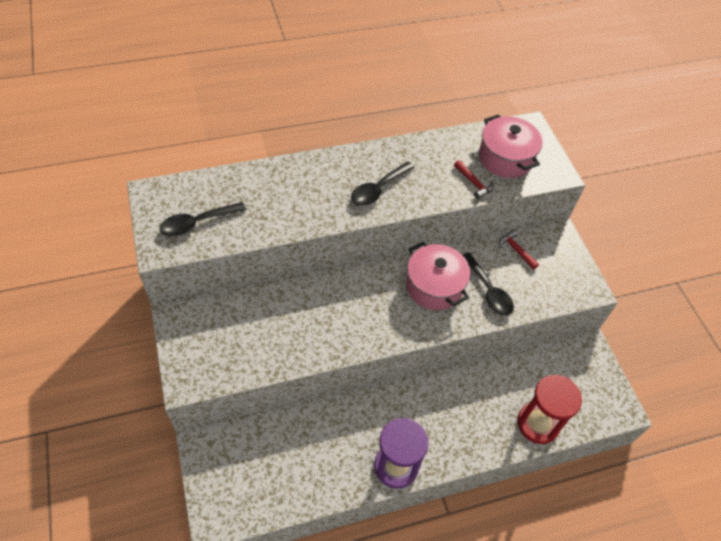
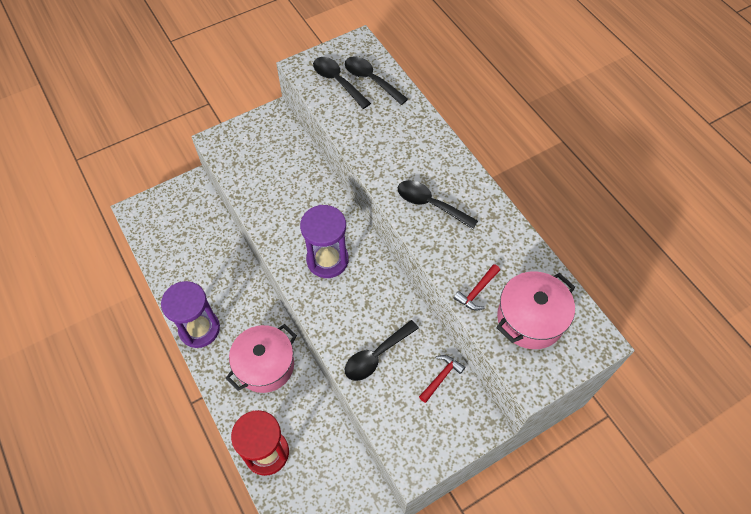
camera: 80 degrees right, 5 degrees up
(209, 195) = (371, 80): none -> black spoon
(380, 306) = (327, 260): none -> purple hourglass
(434, 286) = (365, 302): pink pot -> pink pot (265, 365)

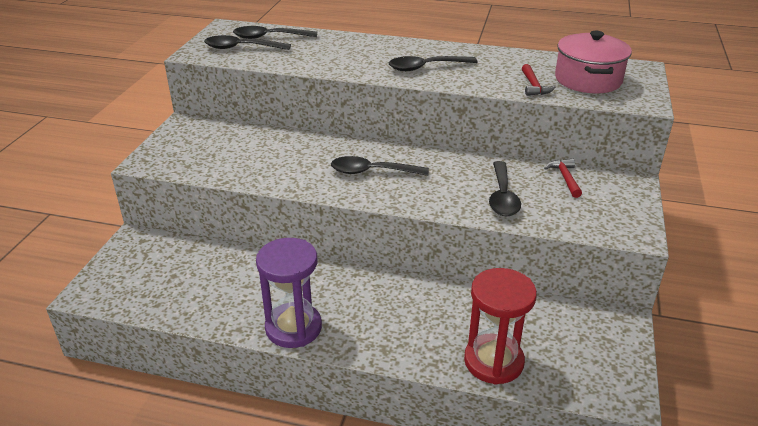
camera: 45 degrees left, 25 degrees down
(265, 365) = (397, 307): pink pot -> none
(327, 260) = (372, 172): purple hourglass -> black spoon

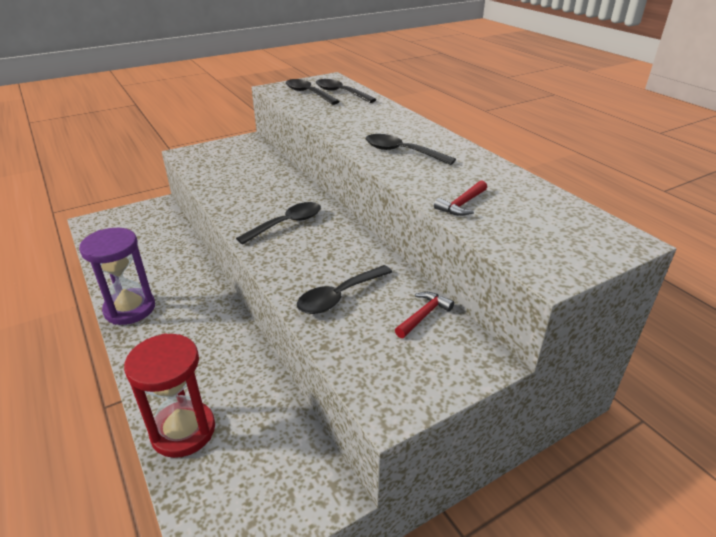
camera: 45 degrees right, 0 degrees up
(372, 172) = (287, 224): black spoon -> black spoon turned 90 degrees clockwise
(588, 80) = (532, 223): pink pot -> none

